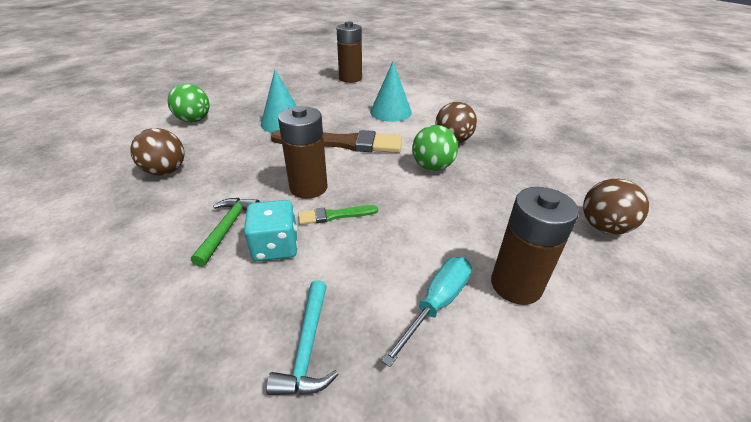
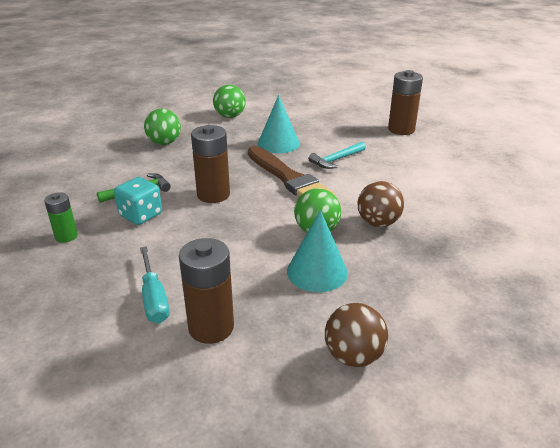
camera: 50 degrees right, 5 degrees down
(166, 171) = (164, 143): brown ball -> green ball
(231, 328) = (66, 236): none -> green battery
(307, 347) = (75, 267): turquoise hammer -> turquoise hammer (336, 160)
(335, 215) = (196, 219): green brush -> none
(390, 112) = (375, 174): turquoise cone -> turquoise cone (317, 272)
(437, 304) = (154, 298): turquoise screwdriver -> turquoise screwdriver turned 75 degrees clockwise

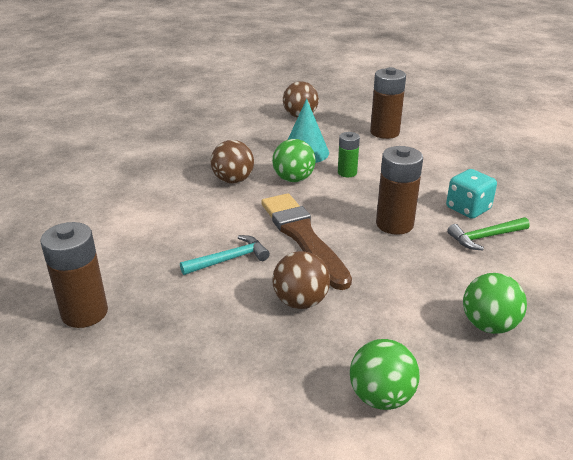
camera: 170 degrees left, 0 degrees up
(66, 236) = (530, 195): green battery -> green battery (347, 173)
(154, 298) = (428, 148): turquoise screwdriver -> none
(278, 143) = (300, 302): turquoise cone -> brown ball

